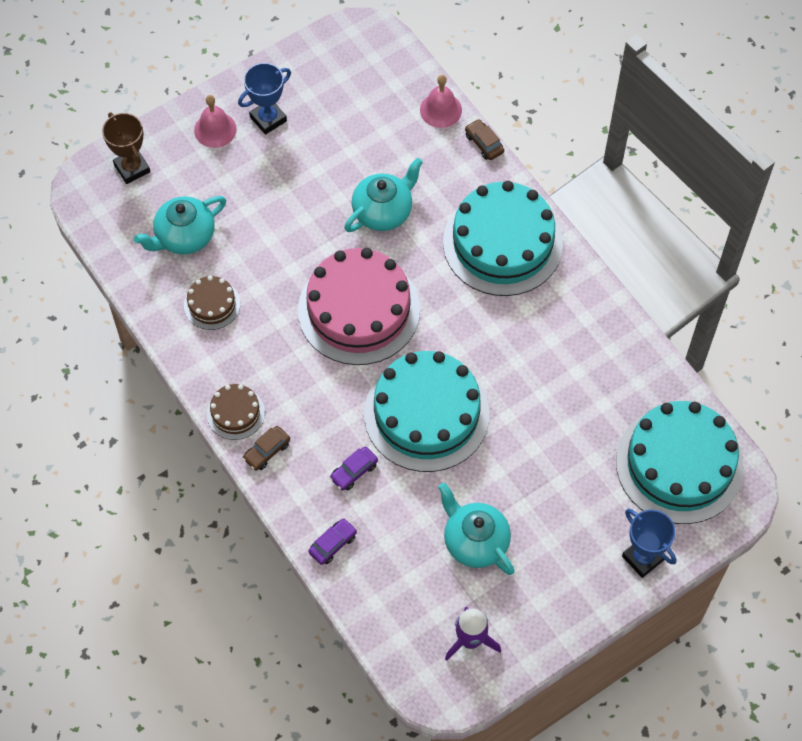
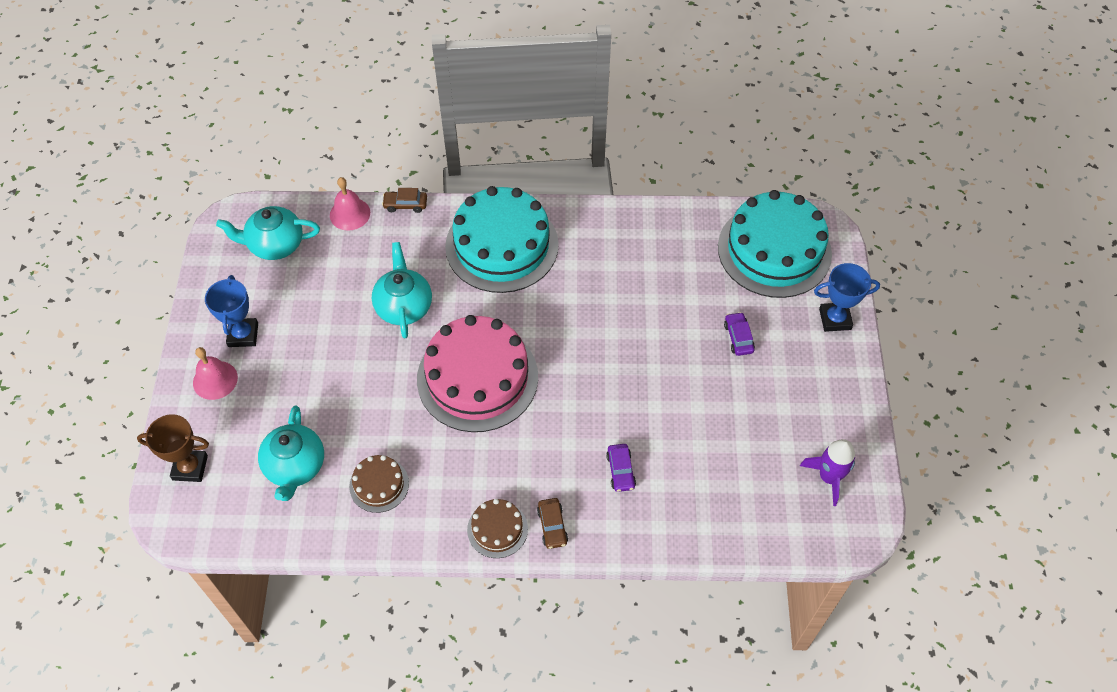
camera: 55 degrees left, 5 degrees down
(333, 544) = (675, 527): purple car -> purple car (738, 337)
(426, 414) = (608, 387): turquoise cake -> none
(475, 541) = (745, 421): turquoise teapot -> turquoise teapot (275, 244)

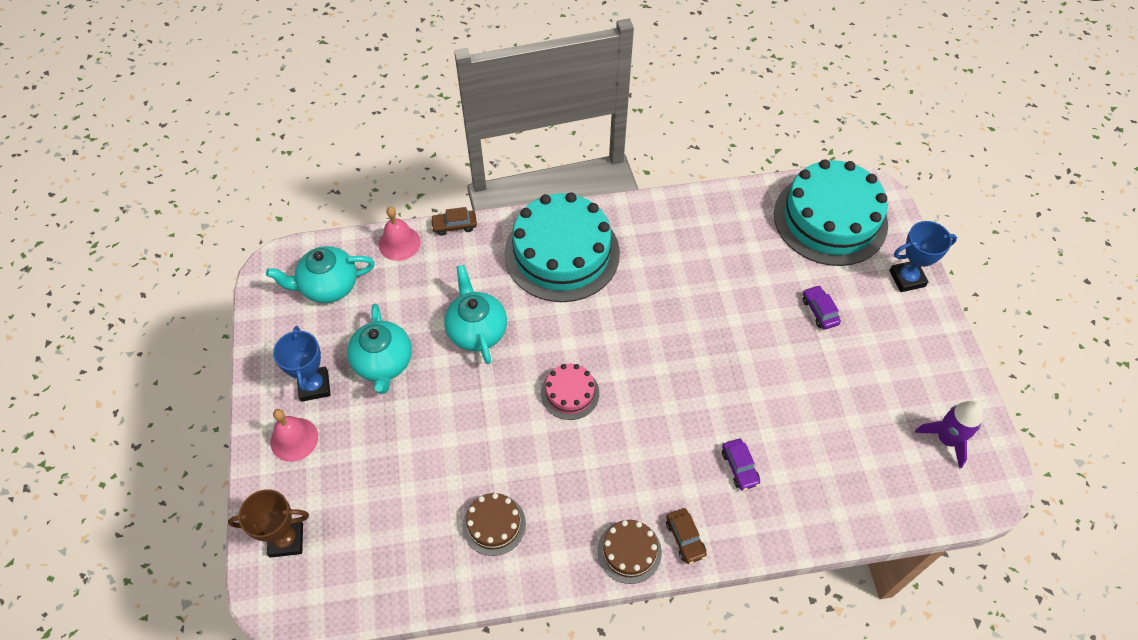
camera: 10 degrees left, 0 degrees up
(295, 466) = (400, 519): turquoise teapot -> turquoise teapot (383, 363)
(477, 377) = (570, 393): pink cake -> pink cake, size x0.46

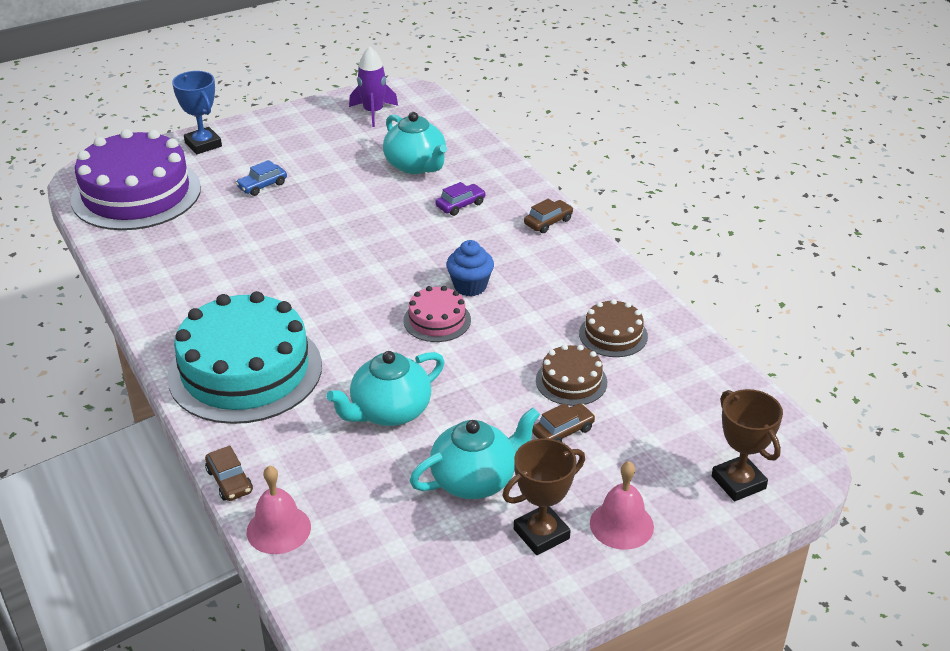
camera: 110 degrees left, 20 degrees down
(314, 386) = (541, 534): blue trophy -> brown trophy
(328, 286) = (382, 581): turquoise teapot -> turquoise teapot (416, 165)
(400, 437) = (563, 431): none -> brown car
(606, 433) = (470, 286): none -> blue cupcake
(629, 551) = (581, 249): brown cake -> brown cake (571, 381)
(819, 311) = (262, 186): purple car -> blue car
(830, 219) = (136, 193): turquoise cake -> purple cake

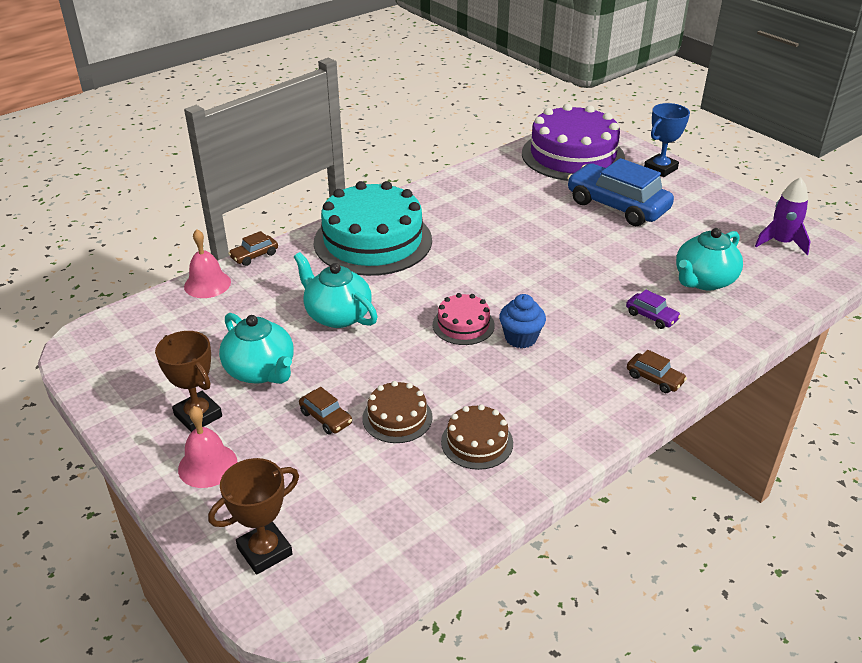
camera: 80 degrees right, 0 degrees up
(262, 186) = (617, 206): blue car -> blue car, size x2.32

